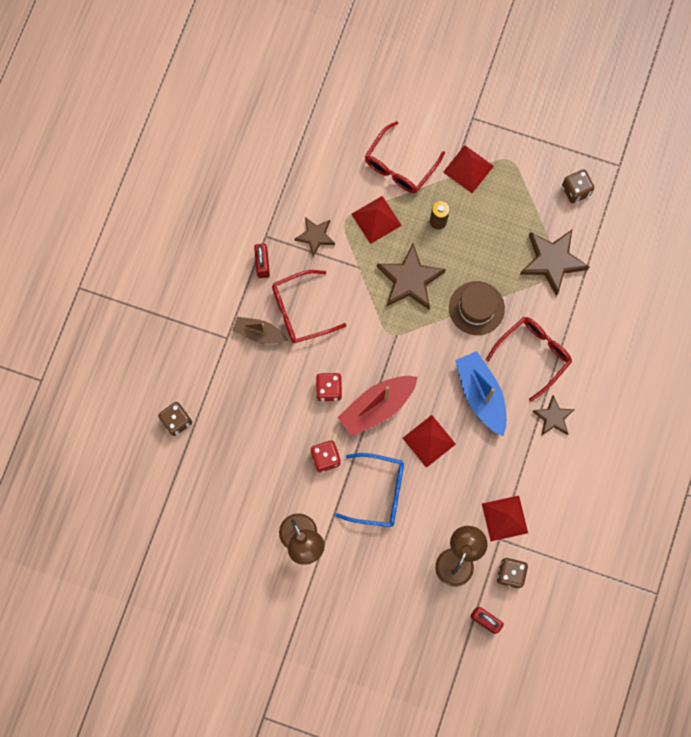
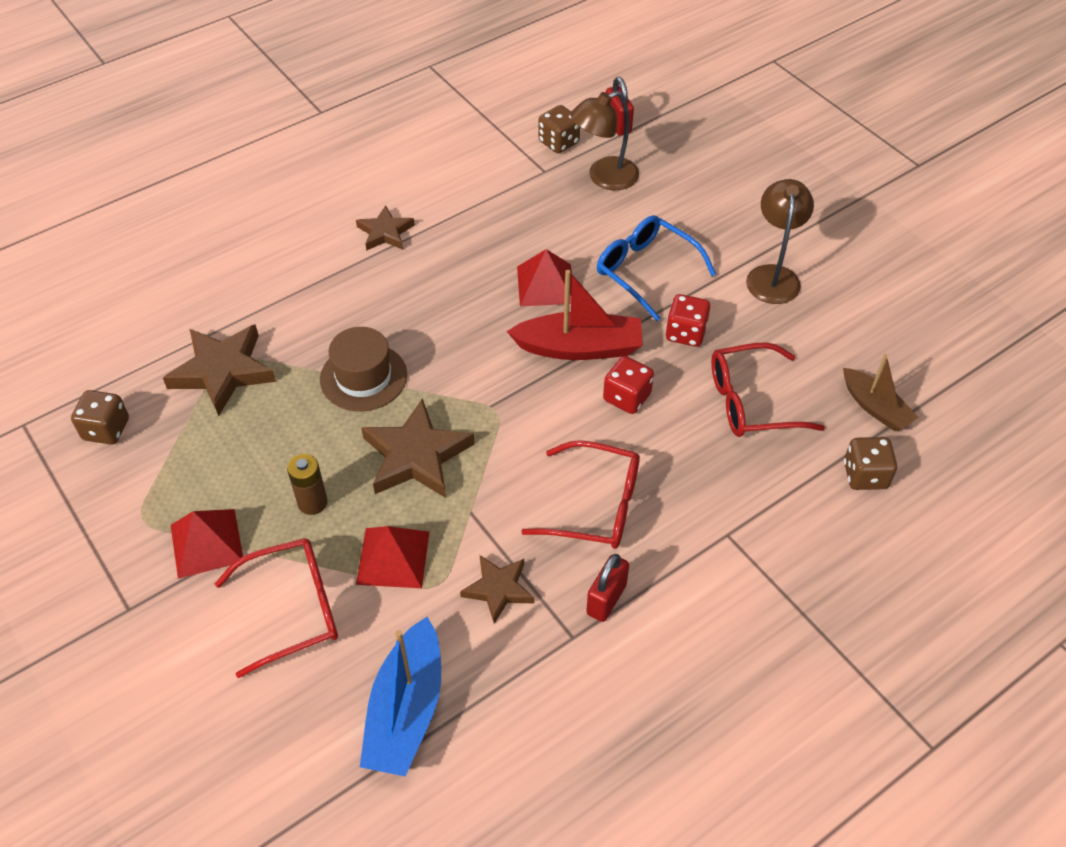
camera: 145 degrees left, 25 degrees down
(259, 333) = (675, 513): brown boat -> brown boat (875, 407)
(481, 394) = (444, 293): blue boat -> blue boat (406, 710)
(504, 518) = (523, 183): red pyramid -> none
(533, 355) = (346, 296): red glasses -> red glasses (751, 402)

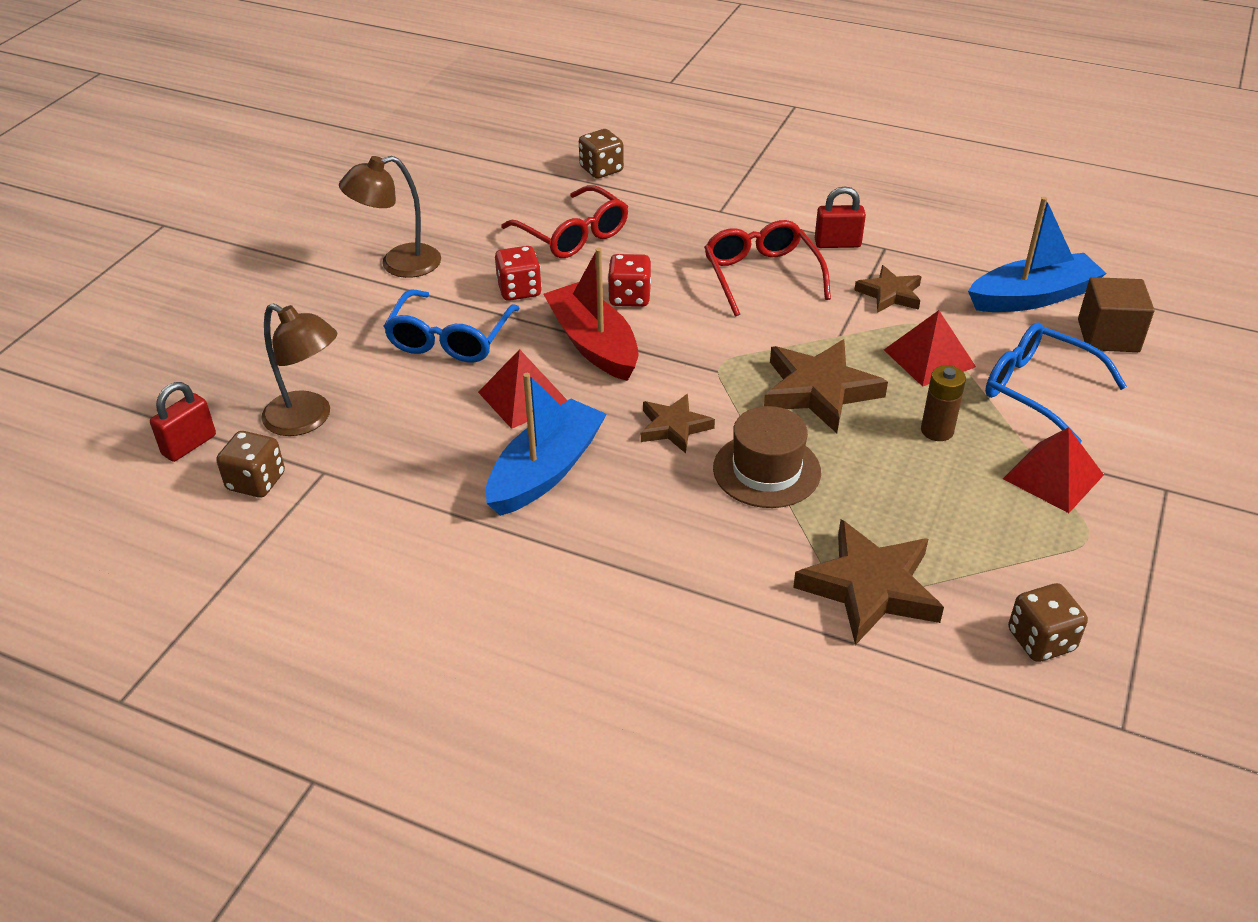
camera: 120 degrees left, 10 degrees down
(293, 609) = (1038, 390): red glasses -> blue glasses
(306, 729) = (1108, 336): none -> brown cube
(385, 232) = (536, 563): brown star -> brown star (674, 427)
(461, 267) = (546, 470): none -> blue boat
(875, 407) = (525, 180): brown boat -> none

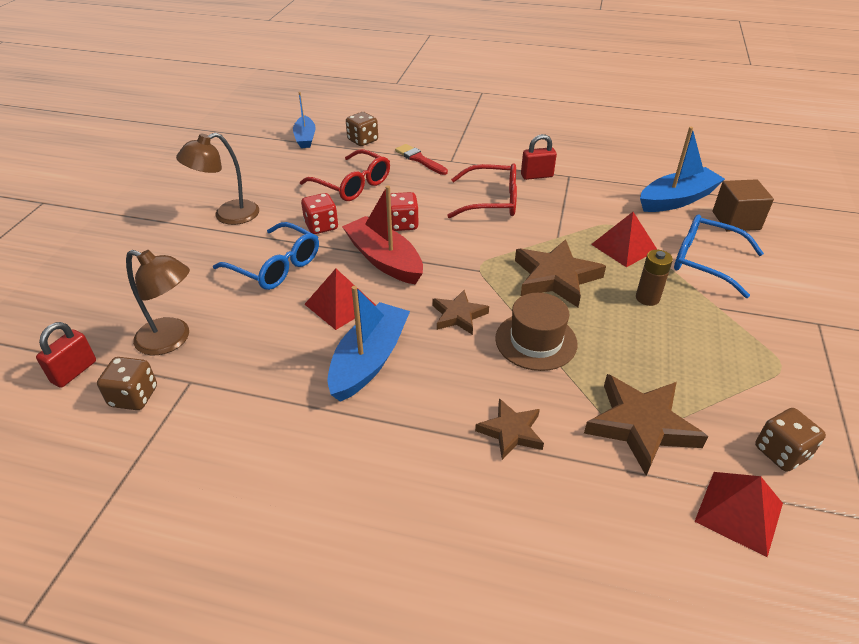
camera: 10 degrees left, 0 degrees up
(450, 339) = (275, 266): blue glasses -> blue glasses turned 60 degrees counterclockwise
(521, 160) = (305, 138): none -> blue boat
(675, 205) = (419, 159): none -> red brush
(761, 275) = (491, 201): red glasses -> red glasses turned 120 degrees clockwise
(890, 294) = (582, 206): brown star -> brown star (511, 431)
(1053, 476) = (739, 323): red pyramid -> red pyramid (739, 512)

